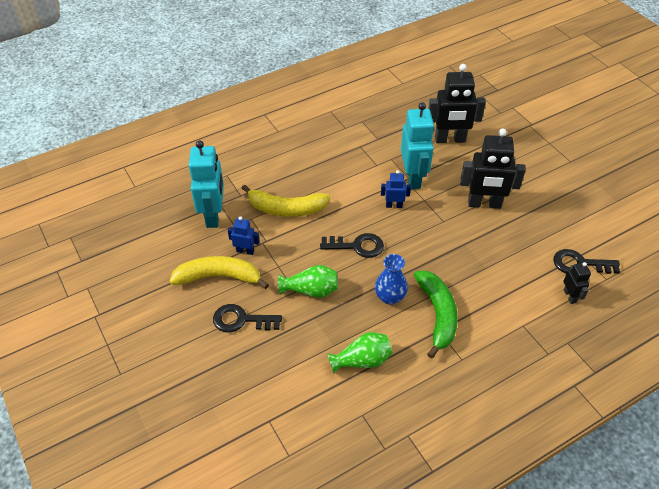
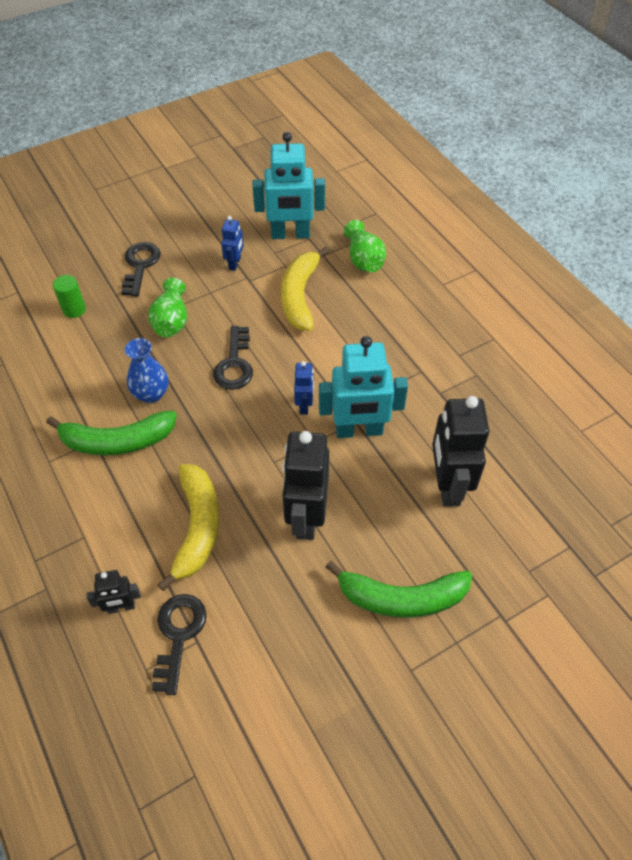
camera: 90 degrees right, 5 degrees up
(219, 277) = (200, 245): yellow banana -> yellow banana (197, 527)
(295, 366) = (74, 310): none -> green cylinder
(362, 360) = (68, 365): green vase -> green vase (364, 259)
(529, 163) = (401, 598): none -> green banana

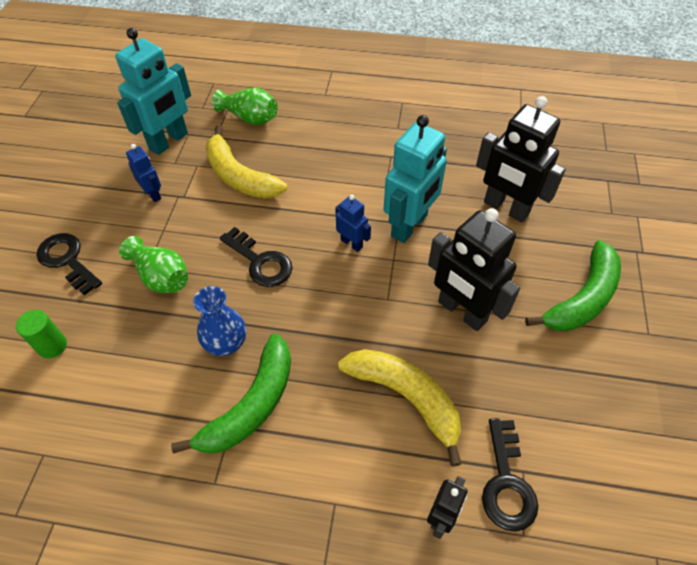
camera: 50 degrees left, 0 degrees up
(178, 635) = (506, 483): black key -> black key turned 135 degrees counterclockwise

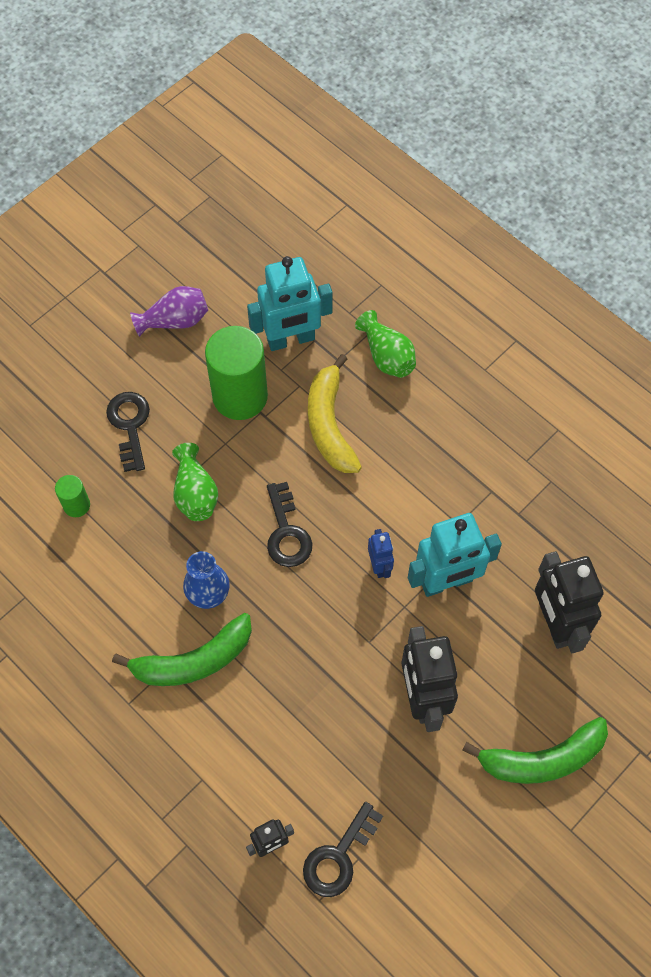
camera: 35 degrees right, 10 degrees up
(62, 173) = (175, 320): none -> purple vase
(153, 194) = (240, 396): blue robot -> green cylinder
(406, 397) = (315, 738): yellow banana -> none

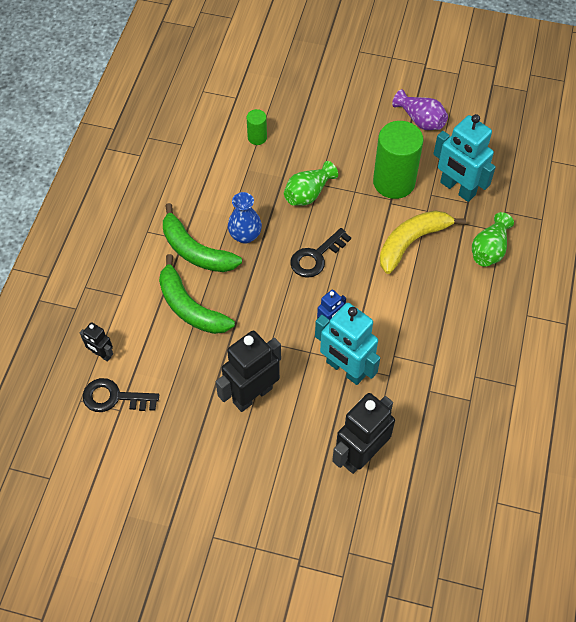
camera: 60 degrees right, 5 degrees down
(130, 425) = (329, 135): black key -> none
(542, 759) = (253, 493): green banana -> green banana (190, 307)

